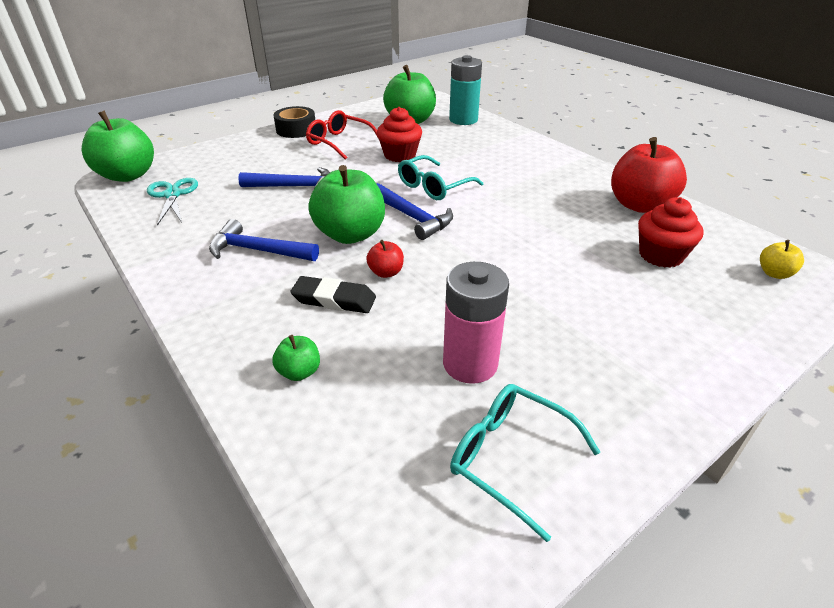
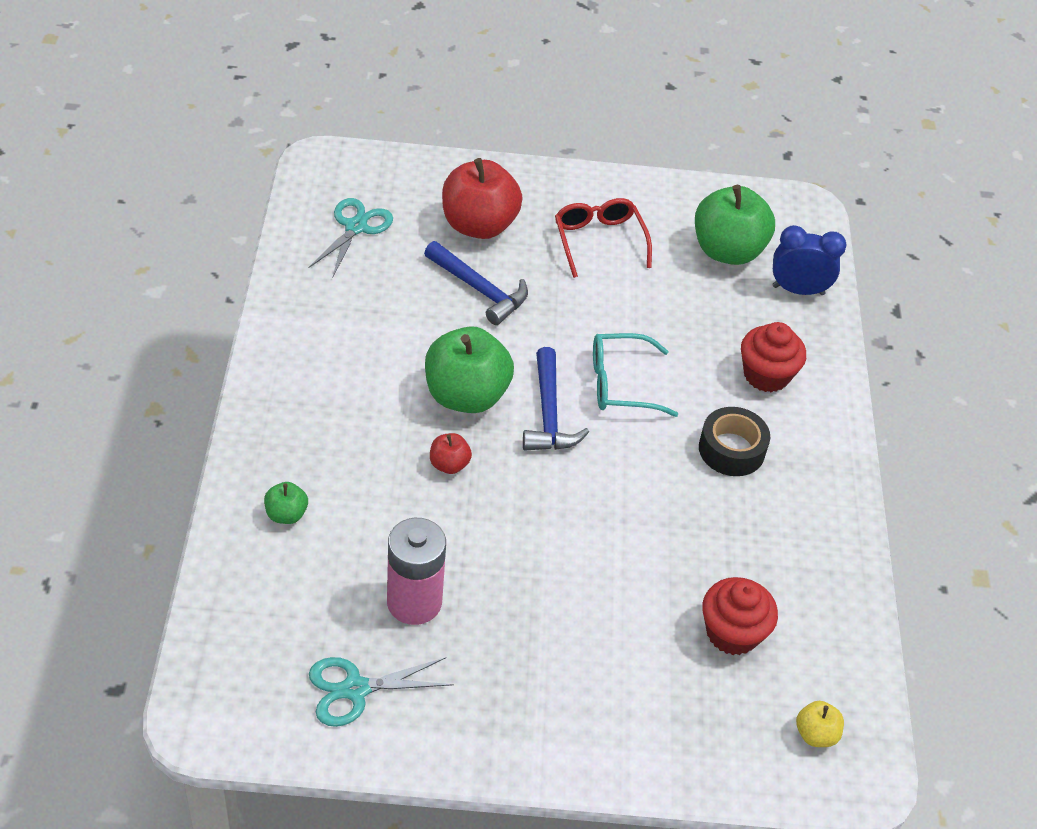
camera: 35 degrees right, 10 degrees up
(128, 175) = (338, 167): green apple -> none
(258, 250) = (367, 360): blue hammer -> none
(296, 129) = (573, 186): black tape -> black tape (731, 449)
(334, 299) = (377, 463): black eraser -> none
(400, 155) = (642, 308): red cupcake -> red cupcake (766, 375)
(463, 120) = (798, 290): turquoise battery -> blue clock
(510, 458) = (355, 689): turquoise glasses -> turquoise scissors
(639, 205) = (813, 562): red apple -> red apple (479, 225)

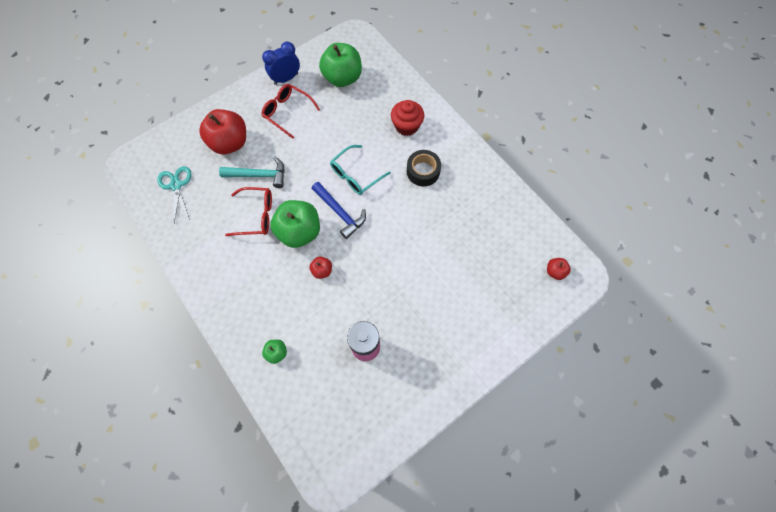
camera: 35 degrees left, 20 degrees up
(355, 689) = (378, 407): turquoise scissors -> none
(426, 334) = (256, 215): none -> red glasses
(479, 289) = (259, 175): blue hammer -> turquoise hammer
(732, 632) = (492, 253): red cupcake -> none
(798, 290) = (385, 76): blue clock -> blue clock (286, 79)
(815, 734) = (555, 271): yellow apple -> red apple

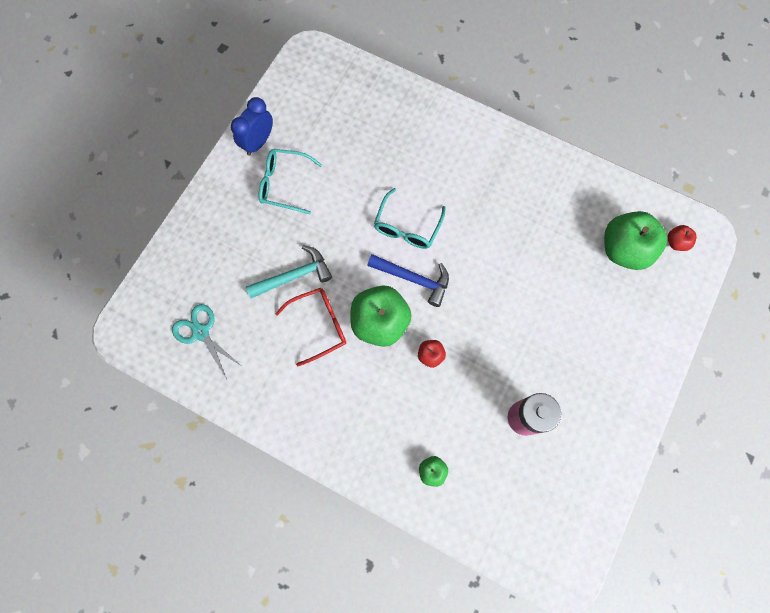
camera: 25 degrees left, 5 degrees up
(230, 143) = (236, 251): red apple -> none
(287, 112) = (284, 184): red glasses -> turquoise glasses
(342, 78) = (326, 114): green apple -> green apple (624, 249)
(406, 126) = (433, 143): red cupcake -> none
(423, 171) = (480, 190): black tape -> none

